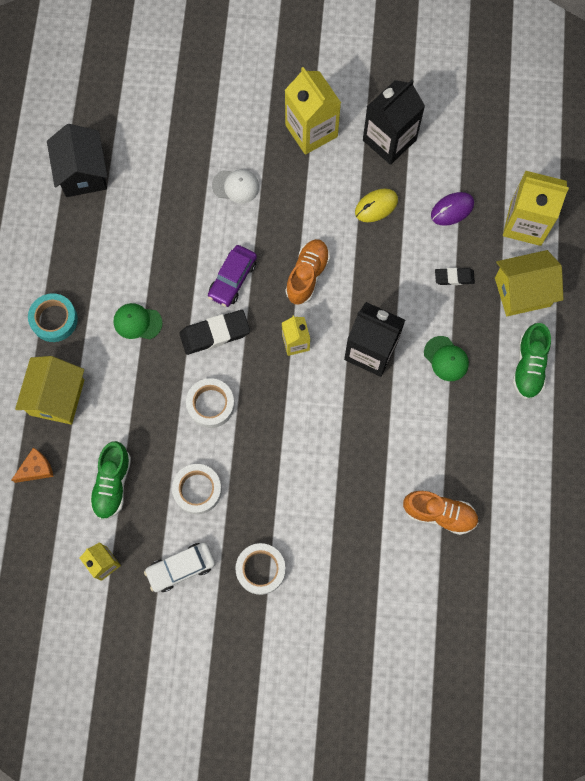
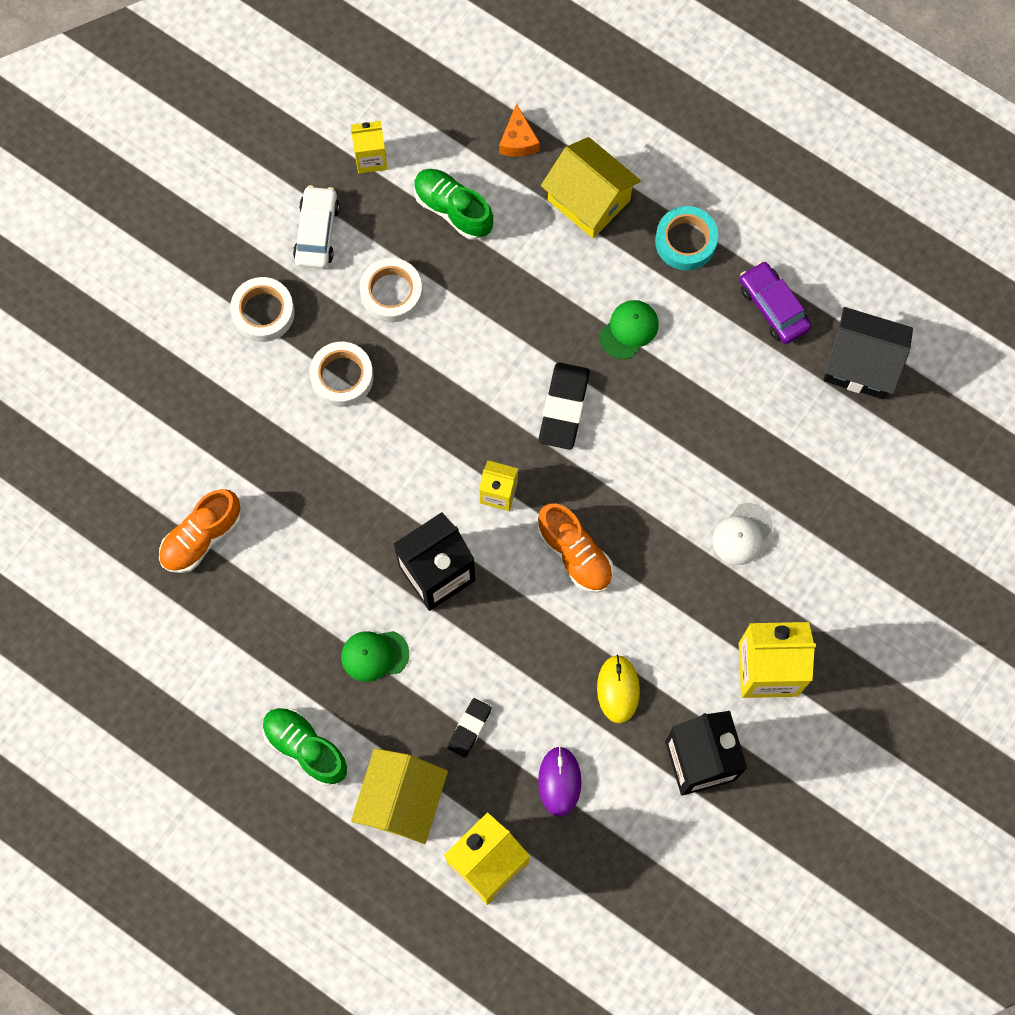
camera: 120 degrees right, 0 degrees up
(210, 404) = (481, 358): white tape -> white tape (342, 377)
(232, 279) = (621, 464): purple car -> purple car (773, 307)

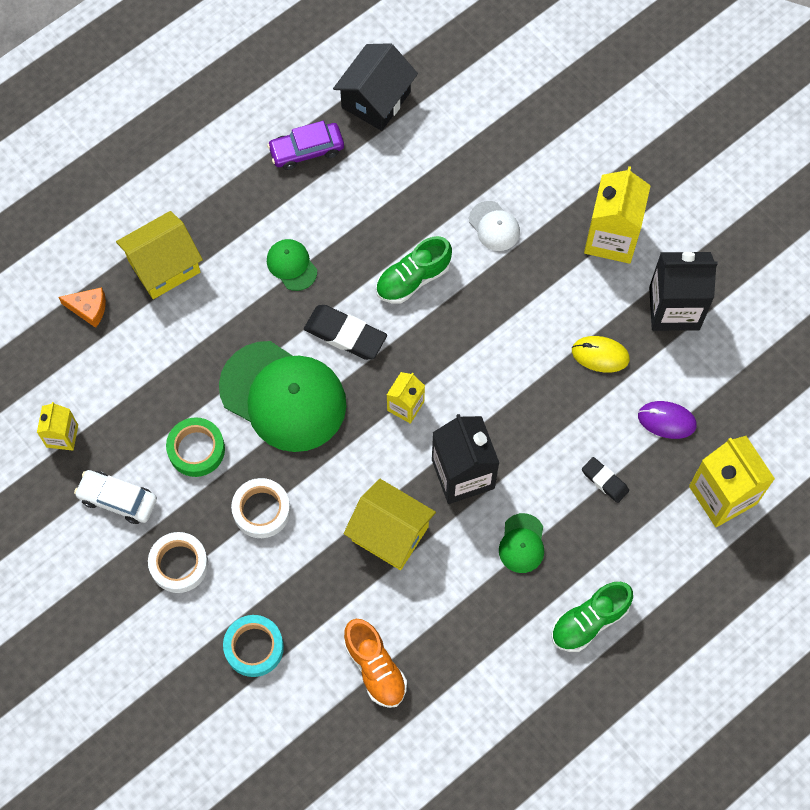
camera: 75 degrees left, 5 degrees down
(391, 293) = (196, 449): white tape -> green tape
(402, 801) = (654, 551): yellow house -> yellow house (390, 533)
(453, 209) = (135, 379): green shoe -> green shoe (413, 279)
(474, 363) = (283, 396): none -> green cap
(575, 553) = (476, 359): orange shoe -> none
(685, 241) = (227, 200): turquoise tape -> turquoise tape (254, 647)

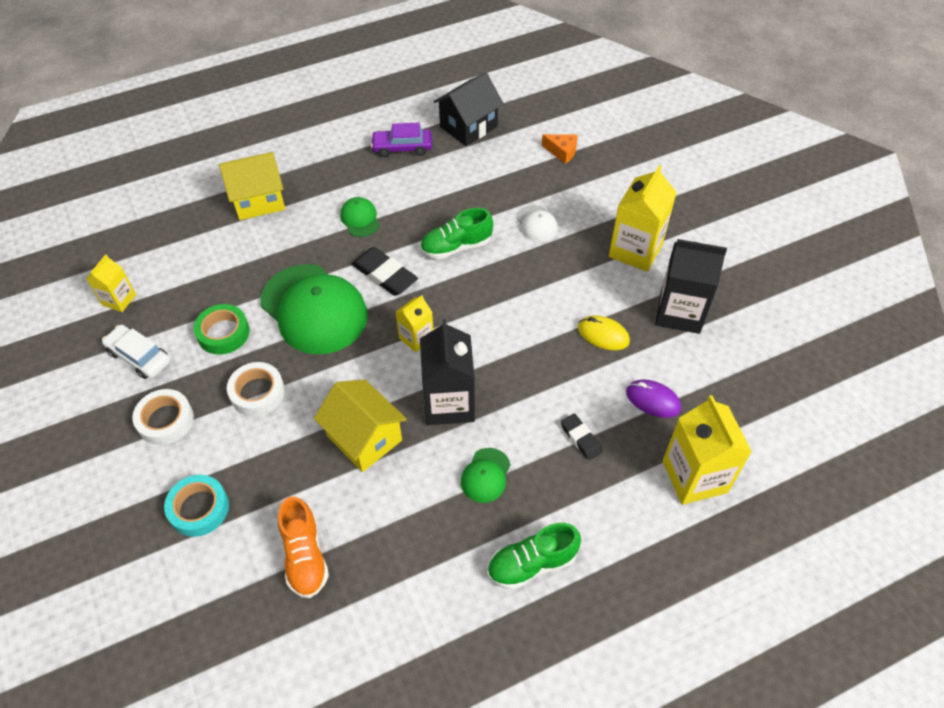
camera: 15 degrees right, 15 degrees down
(89, 309) = (186, 217): orange cheese -> orange cheese (562, 152)

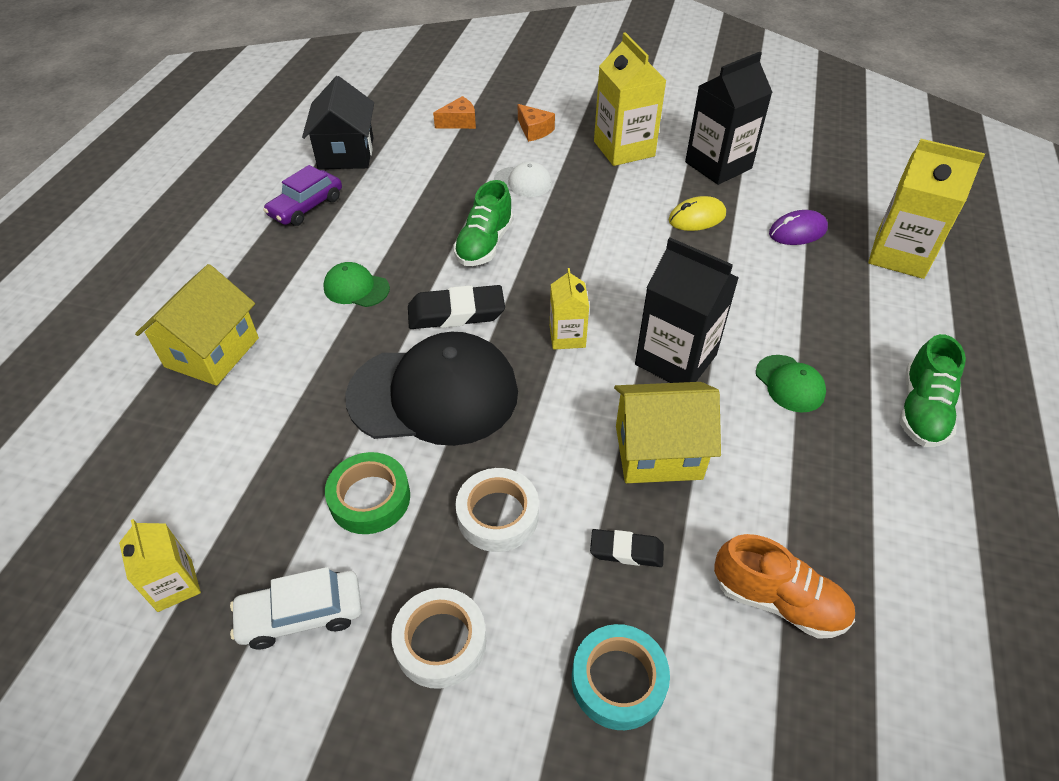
camera: 50 degrees left, 5 degrees down
(314, 309) = (434, 394): green cap -> black cap
(581, 438) = (801, 296): black eraser -> black eraser (626, 551)
(599, 192) = (534, 130): none -> orange cheese

